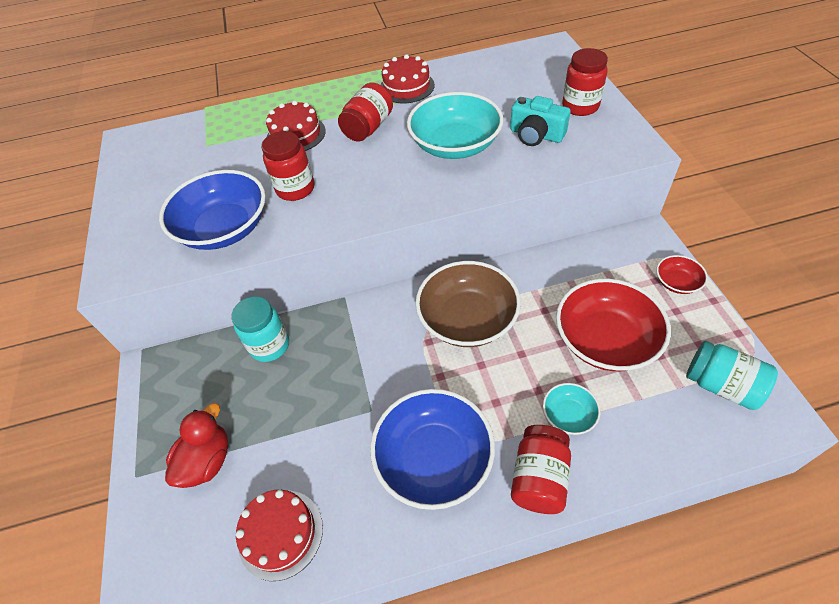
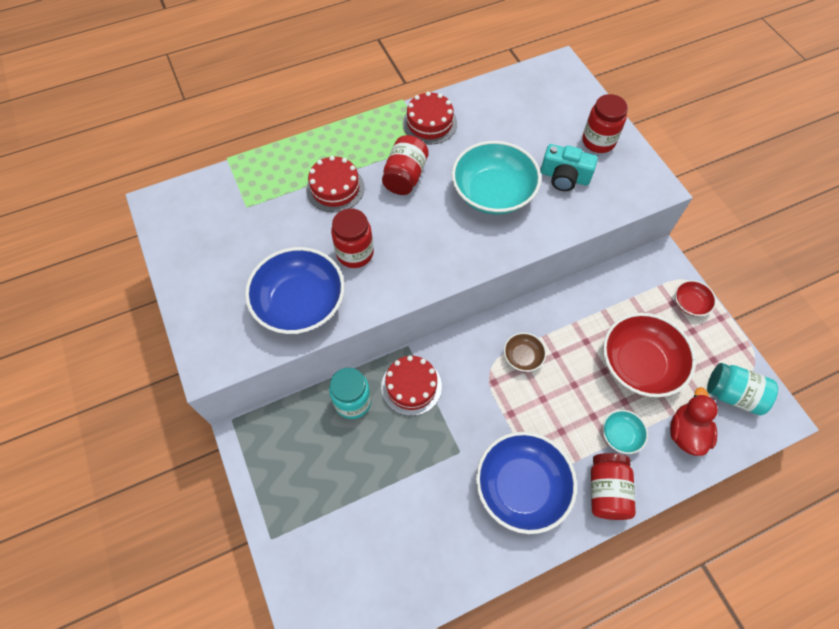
camera: 15 degrees left, 10 degrees up
(207, 461) = (331, 516): red duck -> red duck (686, 432)
(280, 534) = (413, 567): red cake -> red cake (411, 386)
(467, 319) = (523, 356): brown bowl -> brown bowl, size x0.48

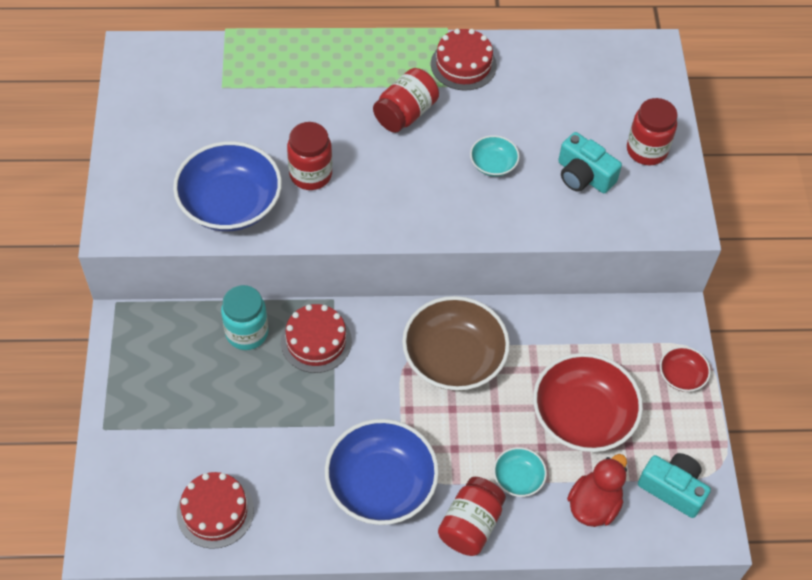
camera: 20 degrees right, 5 degrees down
(335, 188) = (323, 100): red cake -> red cake (215, 511)
(493, 192) = (493, 164): turquoise bowl -> turquoise bowl, size x0.48
(523, 356) = (453, 358): brown bowl -> brown bowl, size x2.09
(733, 394) = (672, 489): turquoise jar -> turquoise camera

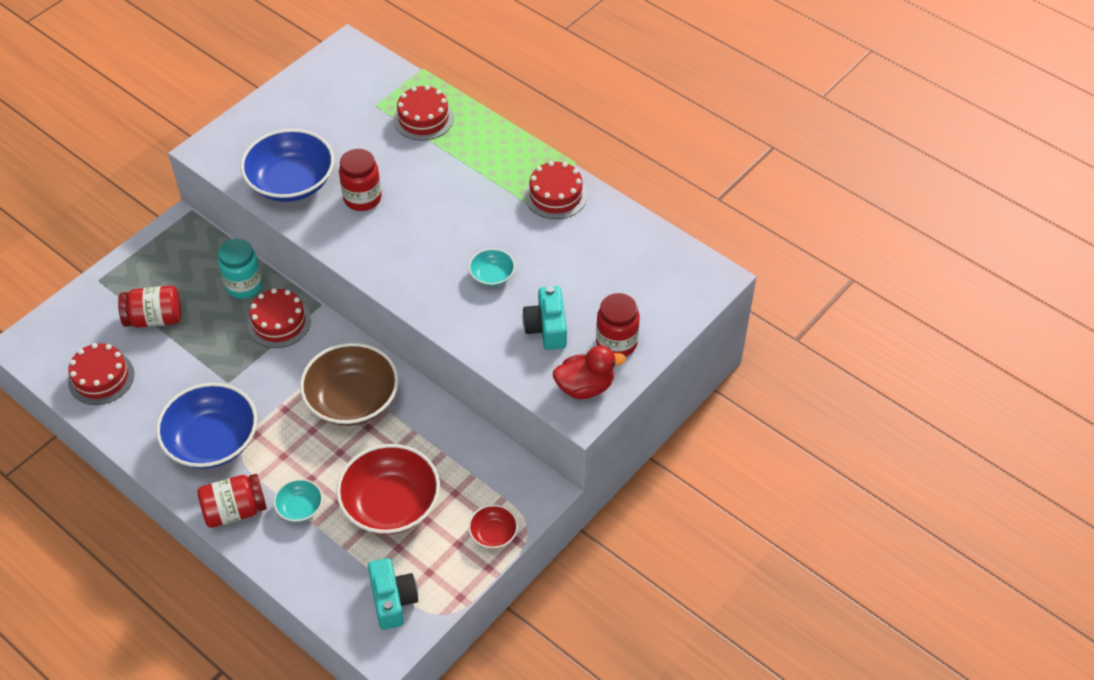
camera: 45 degrees right, 5 degrees down
(279, 71) = (423, 118): none -> red cake
(405, 113) = (473, 201): red jar -> red jar (154, 318)
(594, 505) = (327, 565): red duck -> red duck (585, 387)

